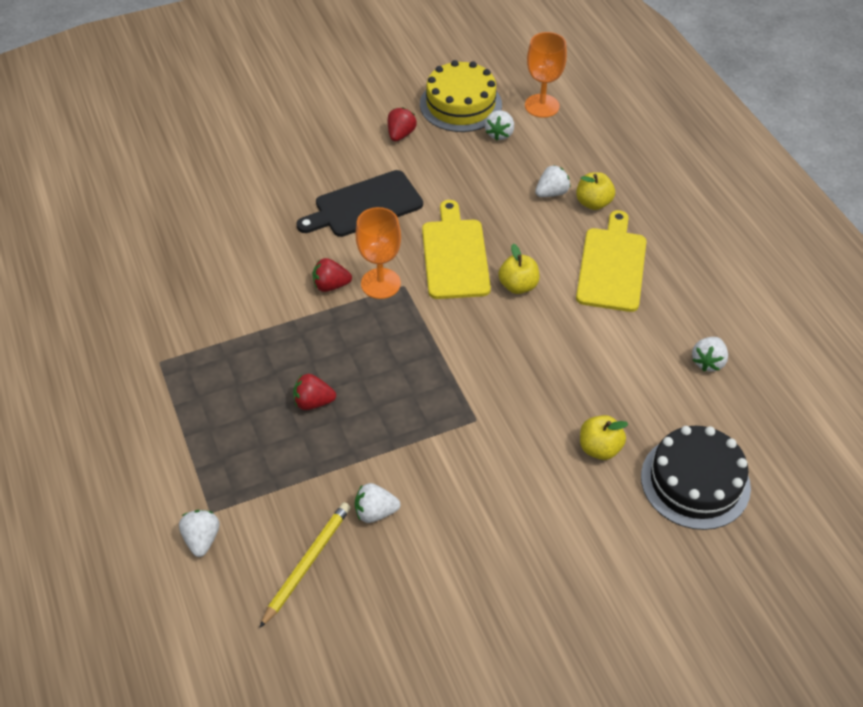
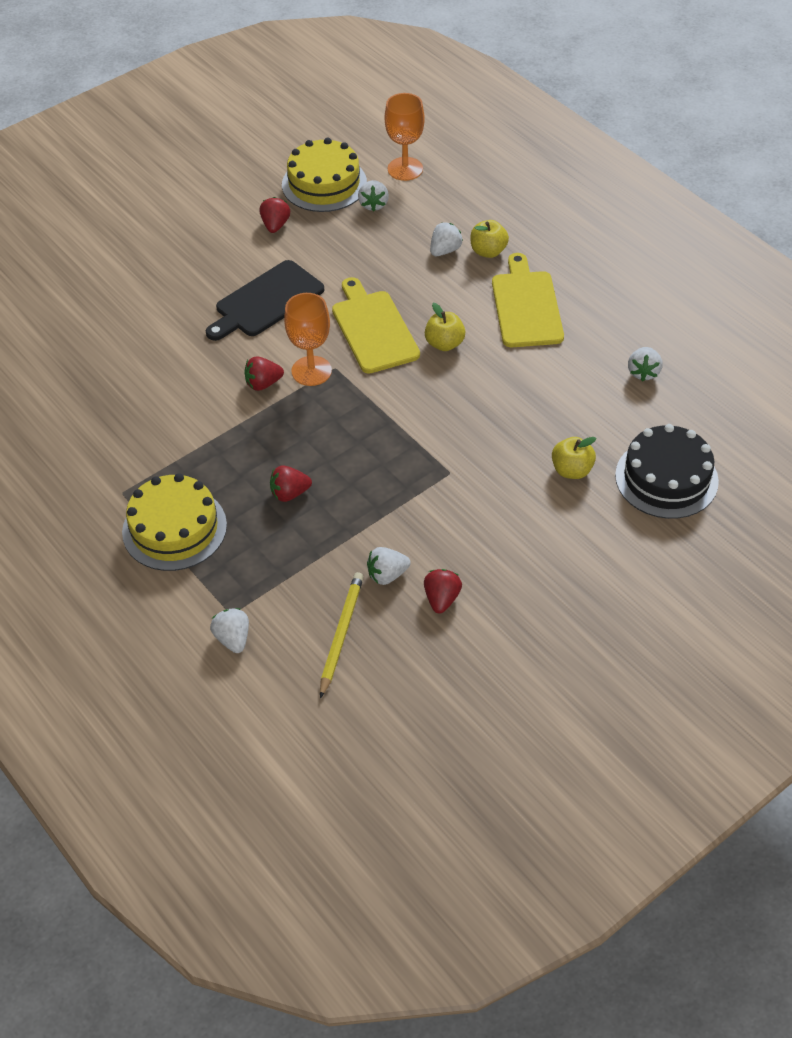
camera: 15 degrees left, 0 degrees up
(192, 410) = (174, 528): none -> yellow cake
(420, 552) = (441, 599): none -> red strawberry

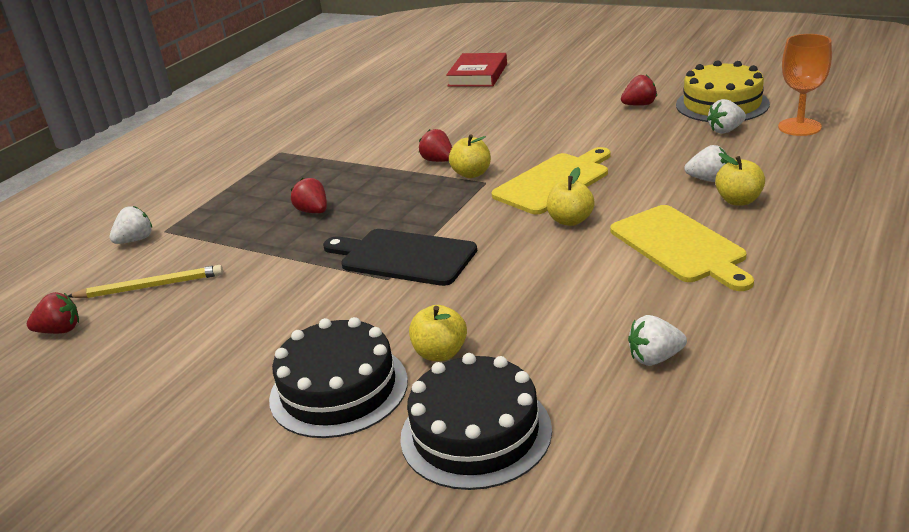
camera: 70 degrees right, 20 degrees down
(80, 294) = (477, 75): none -> red book
(174, 528) = (250, 181): yellow cake -> none
(266, 301) = (540, 131): black cutting board -> black cutting board (403, 257)
(311, 371) = (471, 174): orange goblet -> yellow apple
(387, 575) = (231, 287): white strawberry -> none
(441, 599) = (209, 326): red strawberry -> red strawberry (60, 330)
(526, 306) = (680, 246): yellow cutting board -> yellow cutting board turned 90 degrees clockwise
(580, 535) = (339, 389): none -> black cake

